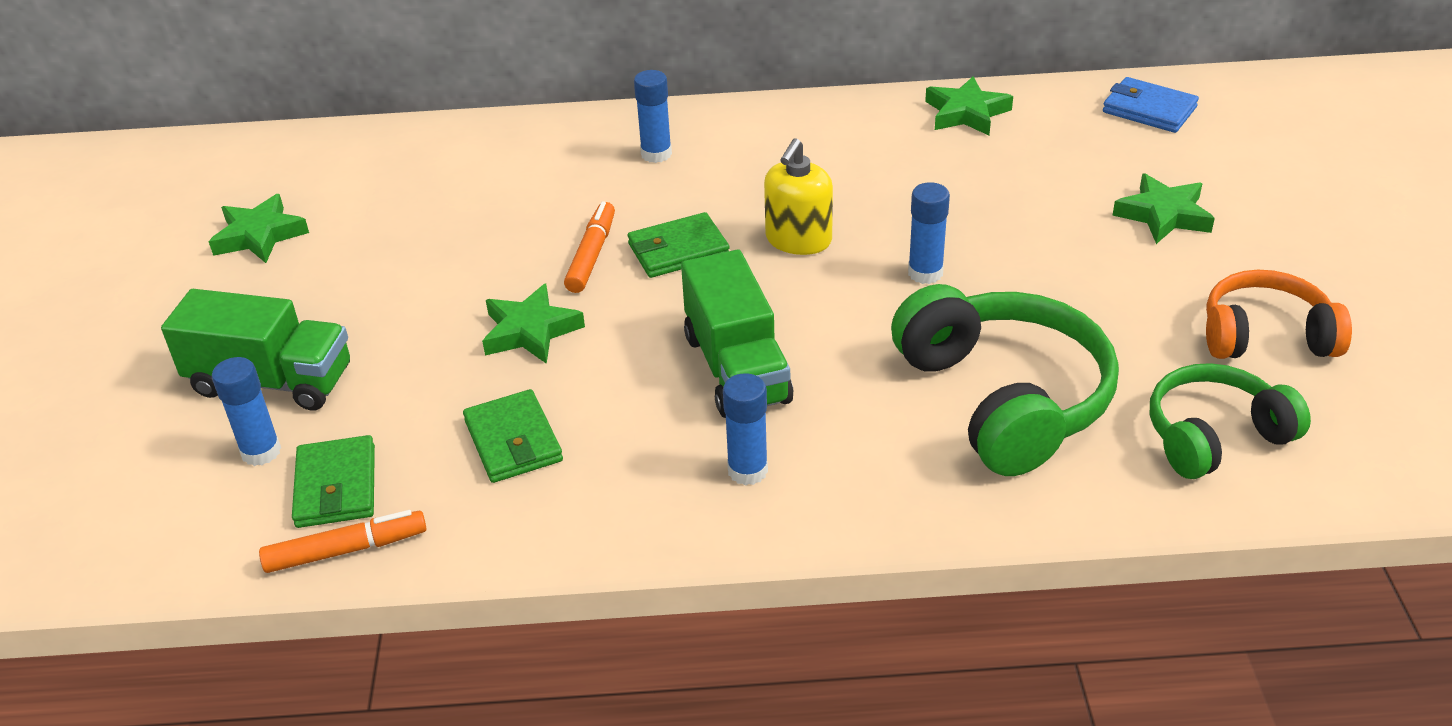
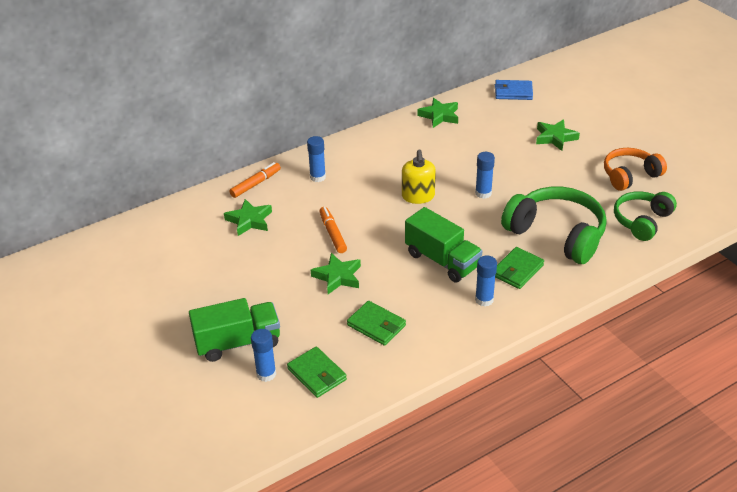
camera: 30 degrees left, 0 degrees up
(259, 235) = (157, 279): green star -> green star (249, 220)
(346, 550) = (348, 397): orange marker -> orange marker (256, 184)
(678, 250) = (370, 218): green wallet -> green wallet (517, 270)

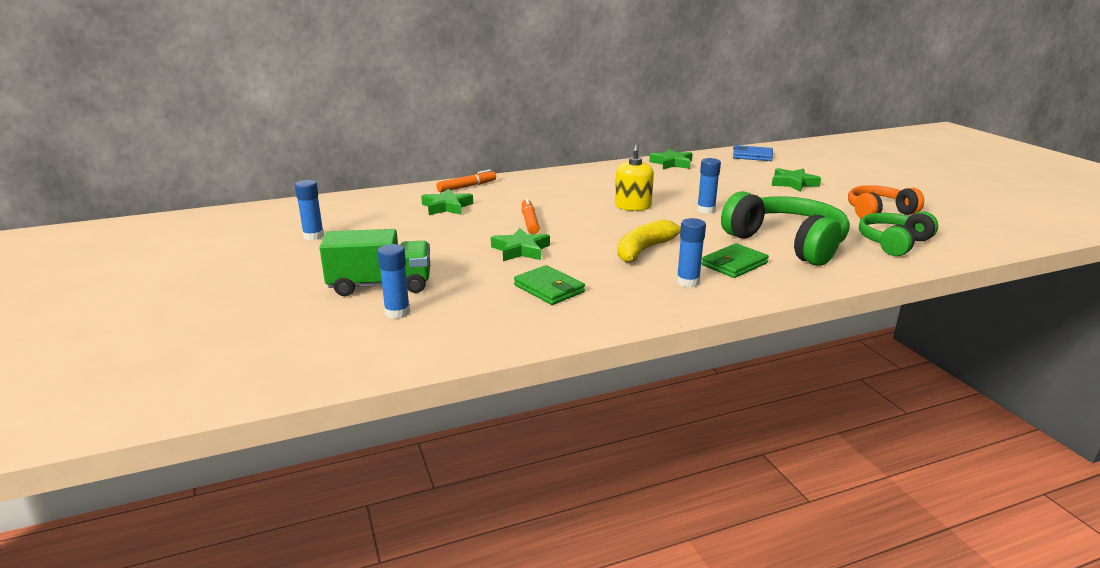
camera: 10 degrees right, 15 degrees down
(317, 374) = (458, 319): green wallet -> none
(318, 177) = (531, 187): blue glue stick -> blue glue stick (313, 236)
(442, 260) = (645, 249): green truck -> yellow banana

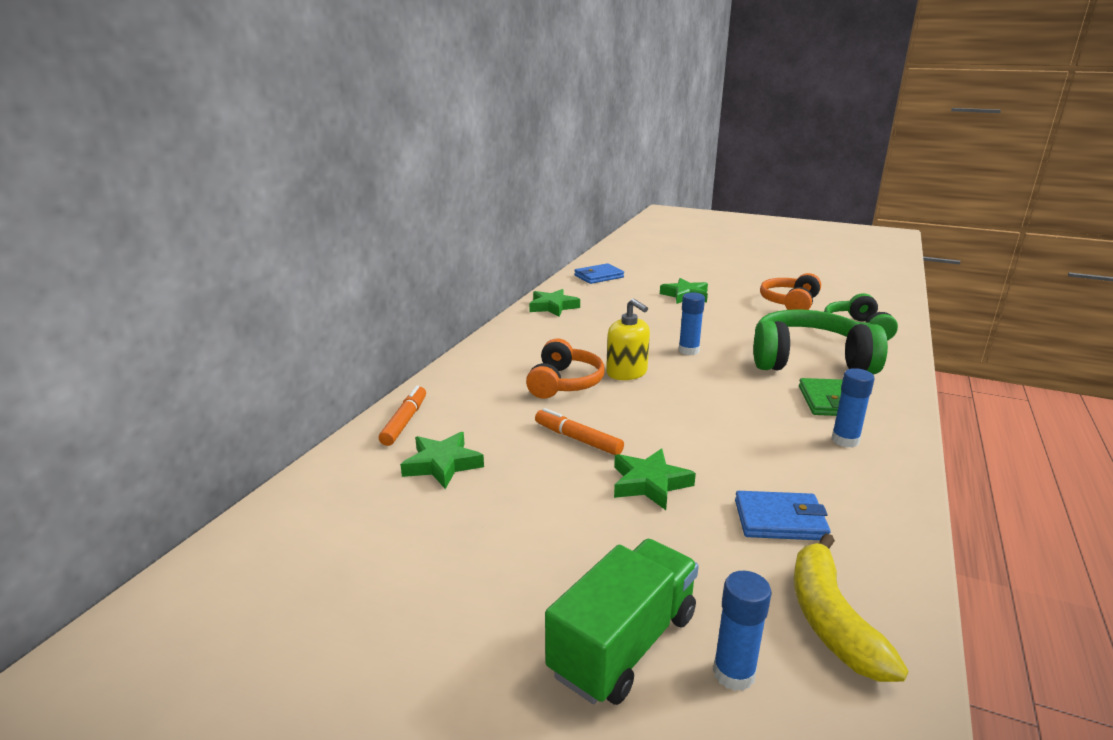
camera: 45 degrees left, 0 degrees up
(313, 236) = (350, 622): blue glue stick -> none
(549, 289) = (779, 520): green wallet -> blue wallet
(583, 199) = (564, 383): none -> orange headphones
(645, 249) = (742, 420): yellow banana -> yellow banana (831, 619)

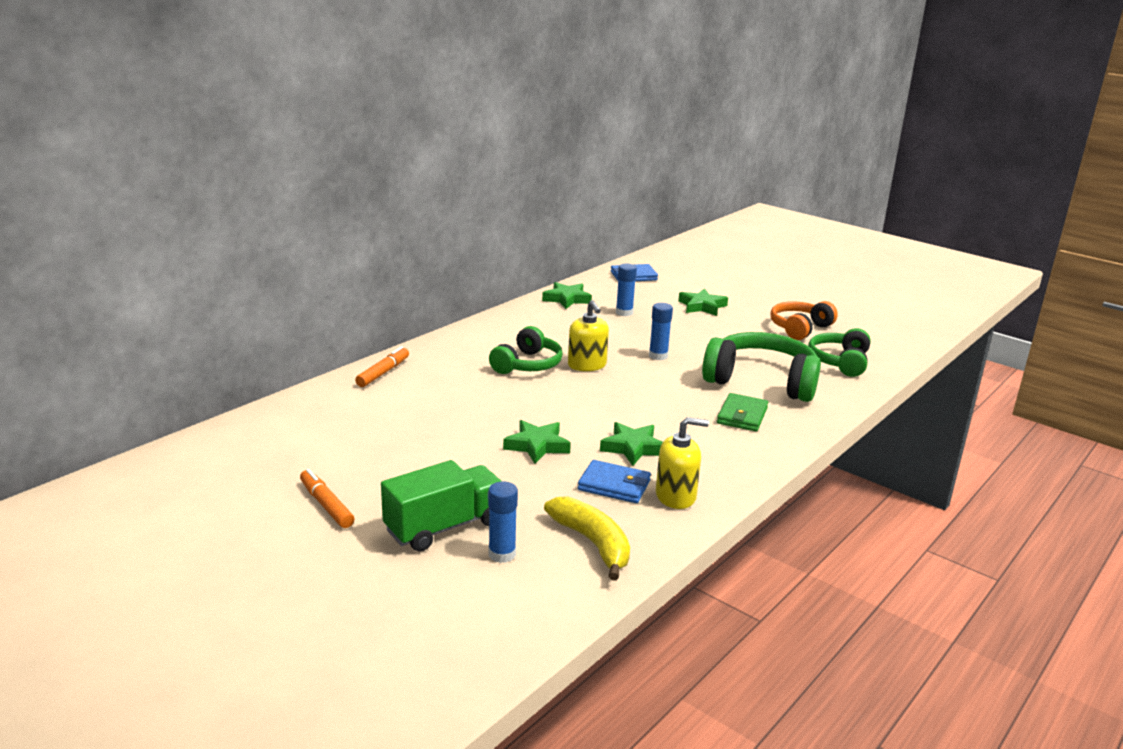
camera: 15 degrees right, 0 degrees up
(442, 464) = (393, 406): green star -> green star (633, 448)
(564, 383) = (527, 365): orange headphones -> green headphones
(578, 439) = (506, 407): orange marker -> orange marker (326, 505)
(831, 619) = (593, 543): yellow banana -> yellow banana turned 135 degrees clockwise
(845, 440) = (724, 446): blue glue stick -> blue glue stick (624, 312)
(858, 519) = (676, 496): none -> yellow soap dispenser

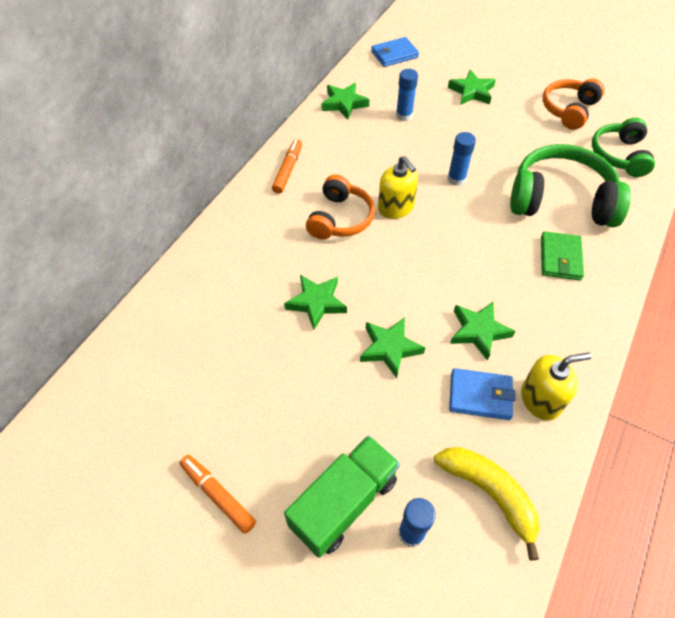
camera: 10 degrees left, 30 degrees up
(383, 373) = (205, 261): orange marker -> orange marker (288, 170)
(478, 410) = (316, 303): none -> green star
(527, 365) = (340, 218): green headphones -> orange headphones

